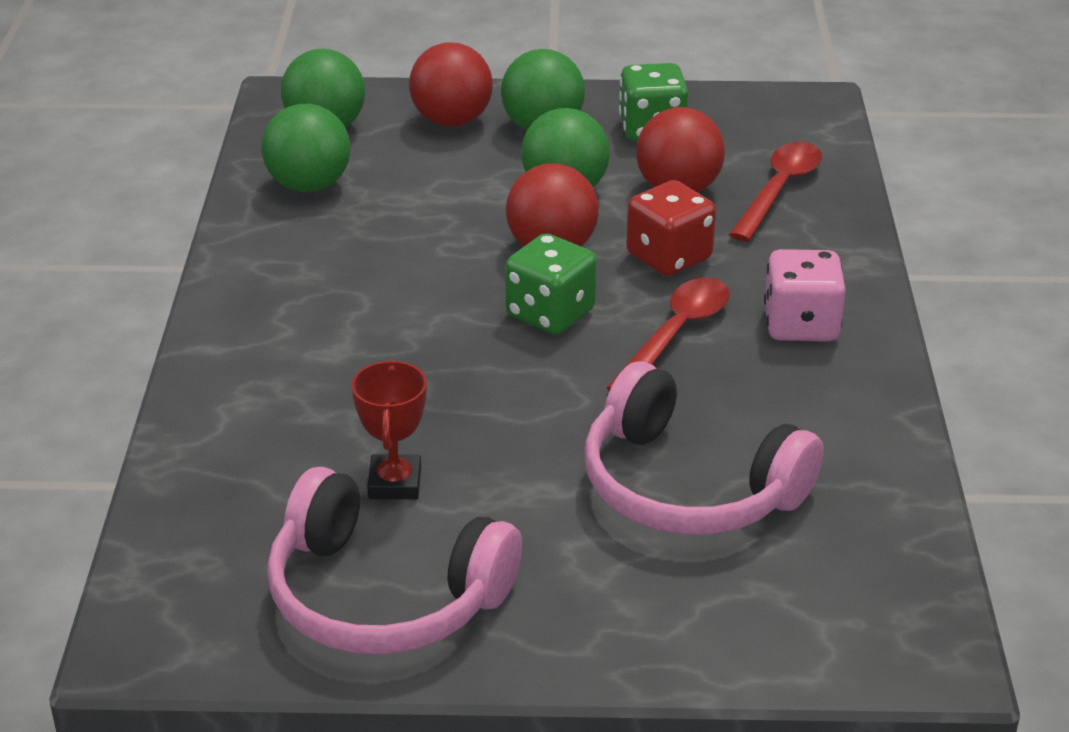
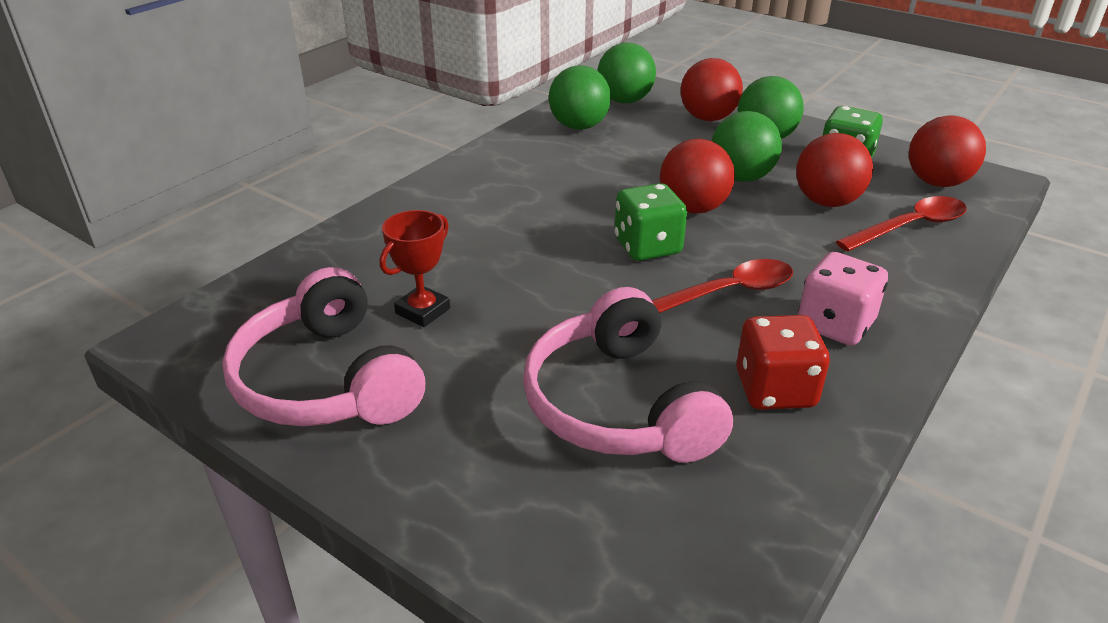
camera: 35 degrees right, 0 degrees up
(669, 257) = (774, 241): red dice -> red dice (775, 390)
(762, 126) = (937, 182): none -> red ball

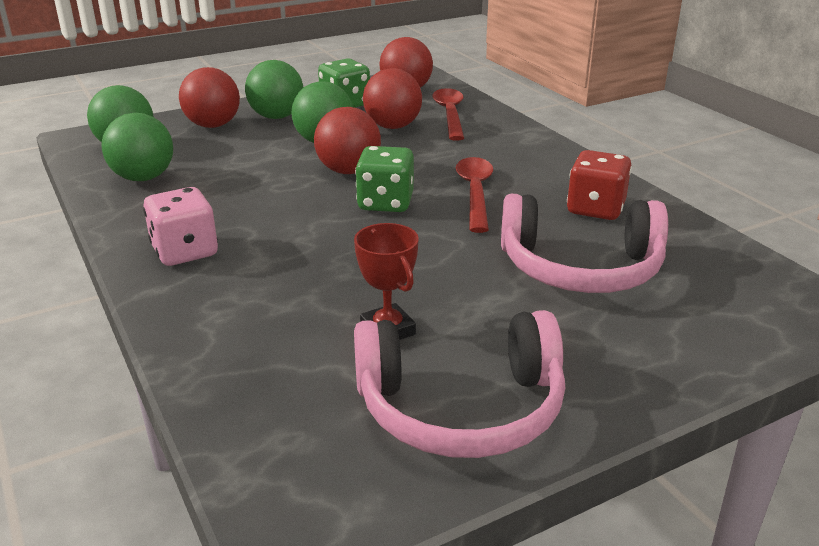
camera: 65 degrees left, 5 degrees down
(835, 325) = (539, 170): pink dice -> pink dice (185, 252)

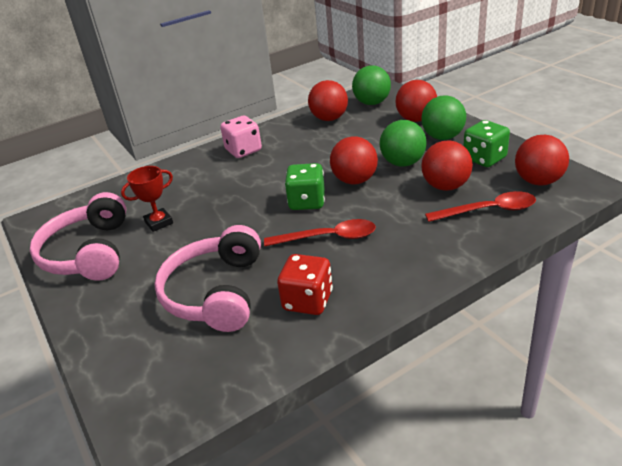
camera: 90 degrees right, 5 degrees up
(143, 178) = (329, 119): green ball -> red ball

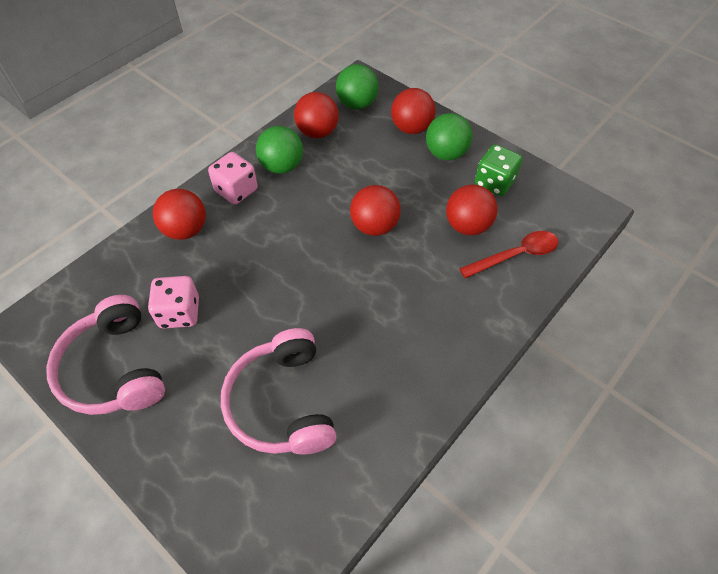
camera: 20 degrees left, 20 degrees up
(159, 222) = (179, 313): red trophy -> pink dice
(307, 202) = (334, 263): green dice -> none
(308, 301) = (379, 398): red dice -> none
(328, 238) = (372, 311): red spoon -> none
(403, 163) = (416, 196): green ball -> green ball (282, 166)
(538, 181) = (551, 210): red ball -> red ball (185, 230)

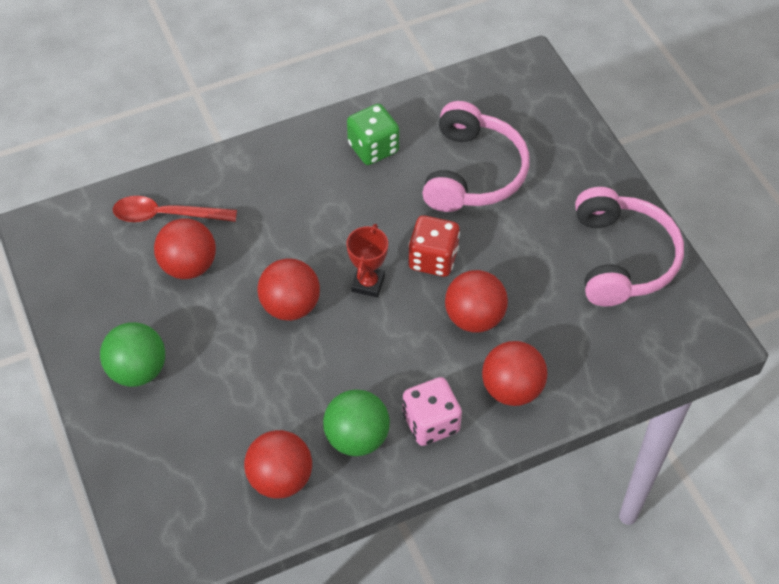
camera: 155 degrees left, 0 degrees up
(179, 313) = (544, 289): pink dice -> none
(283, 302) = (433, 259): none -> red dice
(326, 263) = (368, 283): none -> red trophy
(357, 104) = (195, 509): green ball -> none
(411, 128) = (150, 431): red ball -> red ball (474, 317)
(494, 182) = (114, 305): green dice -> green dice (373, 148)

